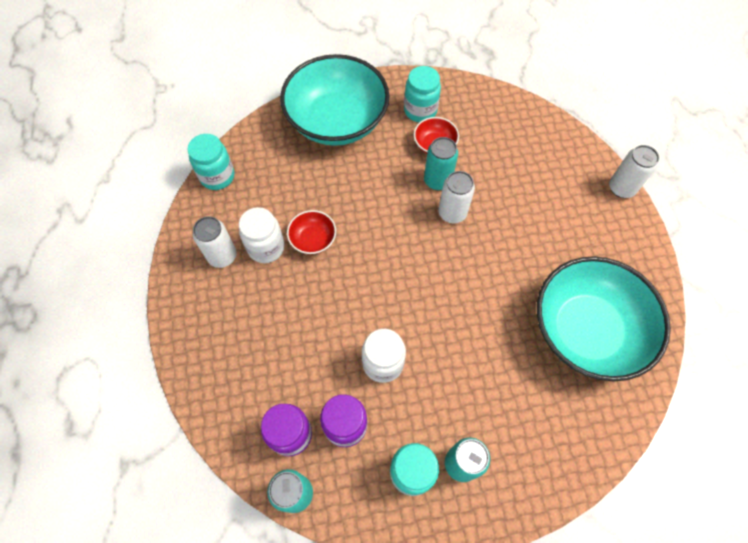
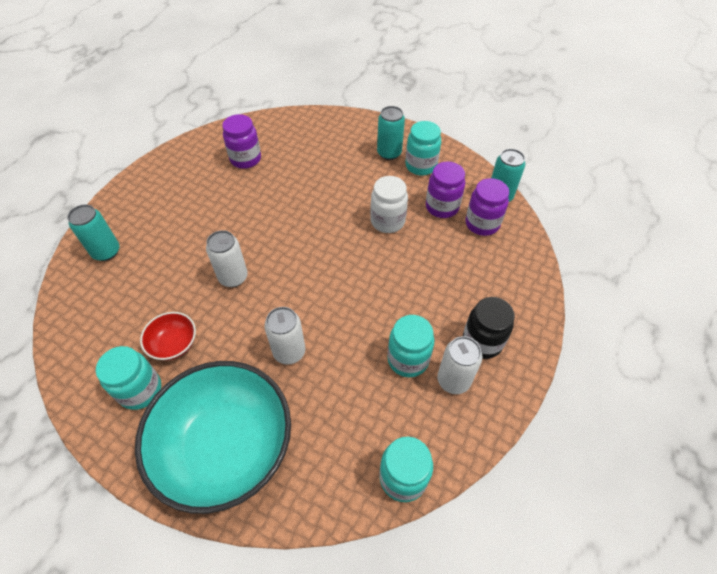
camera: 140 degrees left, 10 degrees down
(218, 302) = (482, 342): none -> black jar
(266, 247) = (408, 359): white jar -> turquoise jar
(313, 239) = (362, 337): red bowl -> none
(437, 180) = (212, 310): turquoise can -> turquoise can (106, 252)
(586, 330) = (245, 159): turquoise bowl -> purple jar
(621, 188) = (103, 209): white can -> white can (289, 352)

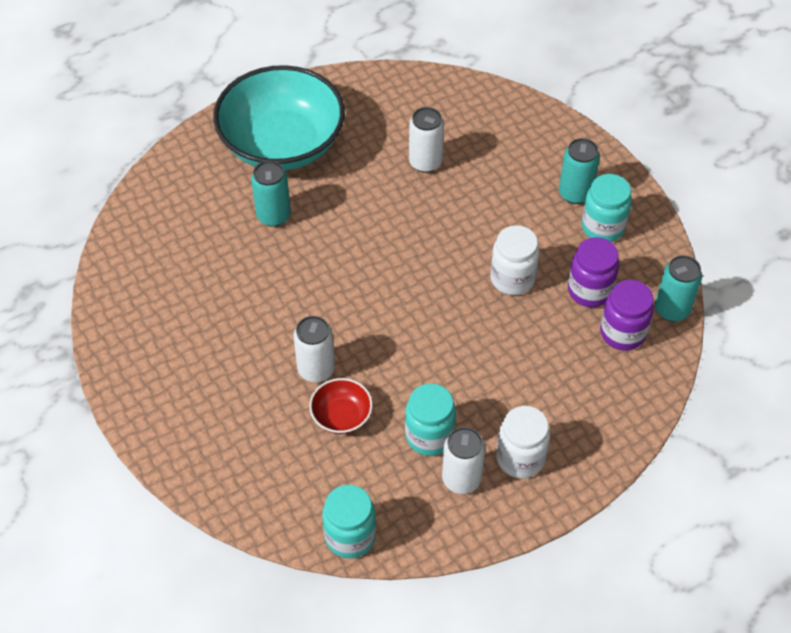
camera: 30 degrees right, 0 degrees up
(106, 252) = (194, 177): turquoise can -> turquoise can (273, 215)
(140, 390) = (159, 337): turquoise jar -> none
(174, 344) = (211, 307): red bowl -> red bowl (341, 416)
(225, 447) = (208, 426): turquoise bowl -> turquoise bowl (282, 144)
(233, 277) = (305, 265): white can -> white can (425, 162)
(245, 159) = (398, 128): purple jar -> none
(482, 342) = (520, 458): black jar -> white jar

